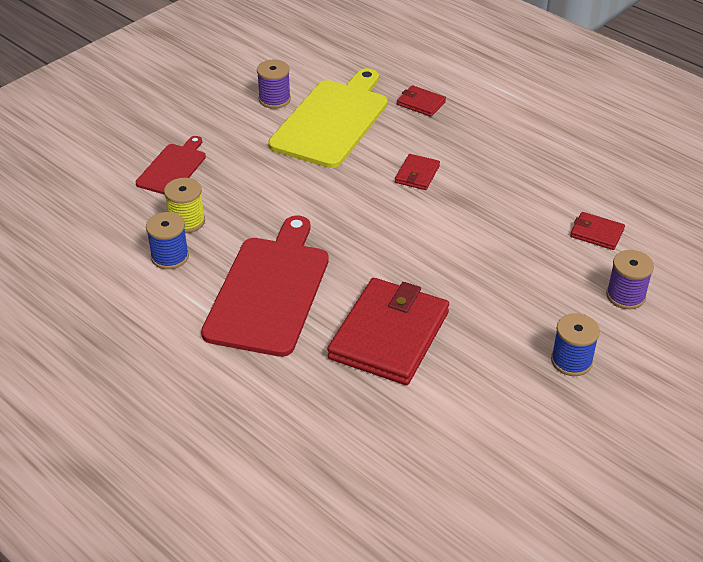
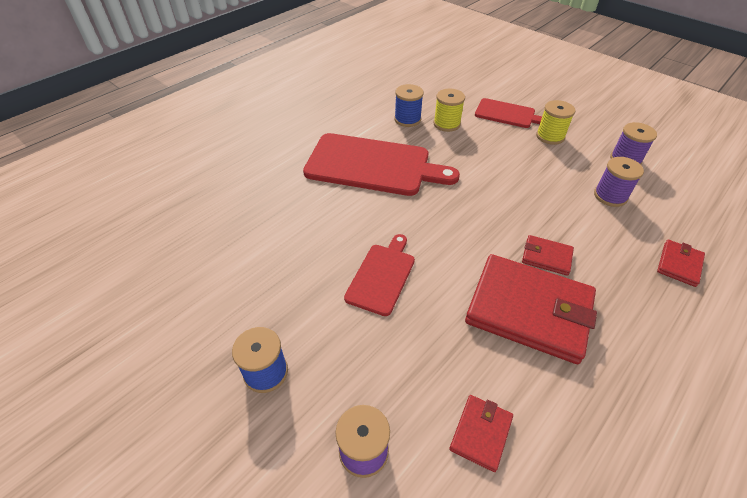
camera: 90 degrees right, 5 degrees up
(226, 142) = (550, 136): none -> yellow spool
(332, 121) = (610, 196): yellow cutting board -> purple spool
(389, 335) = (319, 231): red wallet -> red wallet (529, 310)
(450, 284) = (382, 276): none -> red cutting board

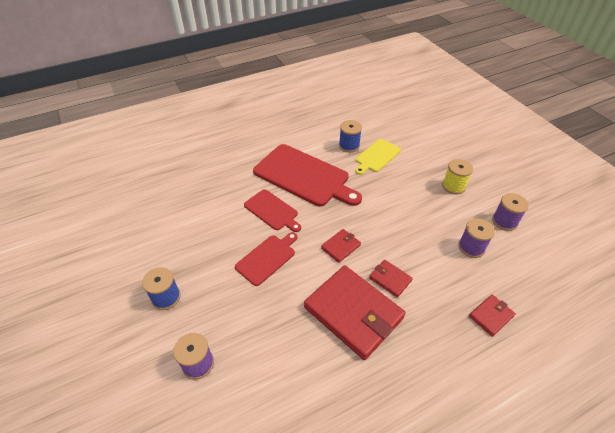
camera: 20 degrees right, 0 degrees up
(446, 124) = (377, 156): yellow spool -> yellow cutting board
(481, 433) = (273, 379): red wallet -> red wallet (341, 247)
(507, 114) = (430, 159): red cutting board -> red cutting board (272, 211)

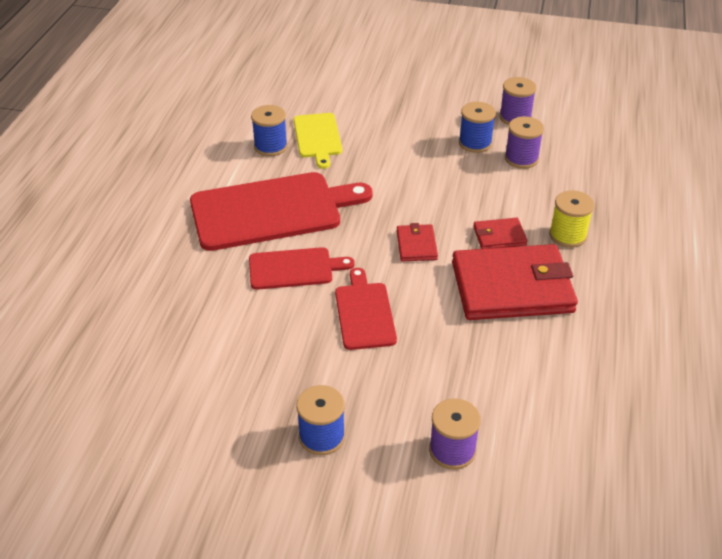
camera: 50 degrees left, 5 degrees down
(453, 186) = (432, 116): yellow spool -> yellow spool (567, 235)
(456, 218) = (475, 143): none -> blue spool
(491, 316) = (608, 200): red wallet -> none

